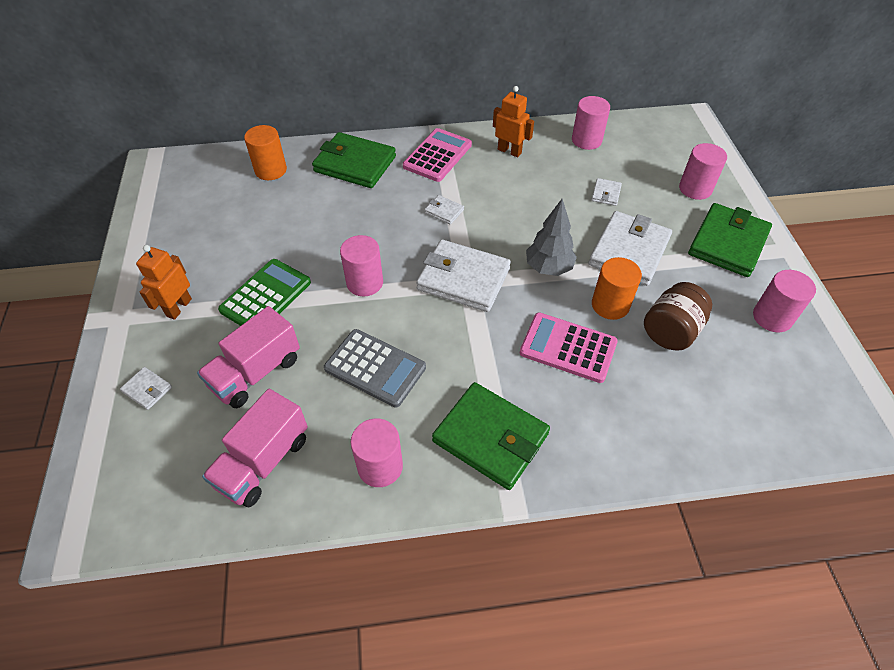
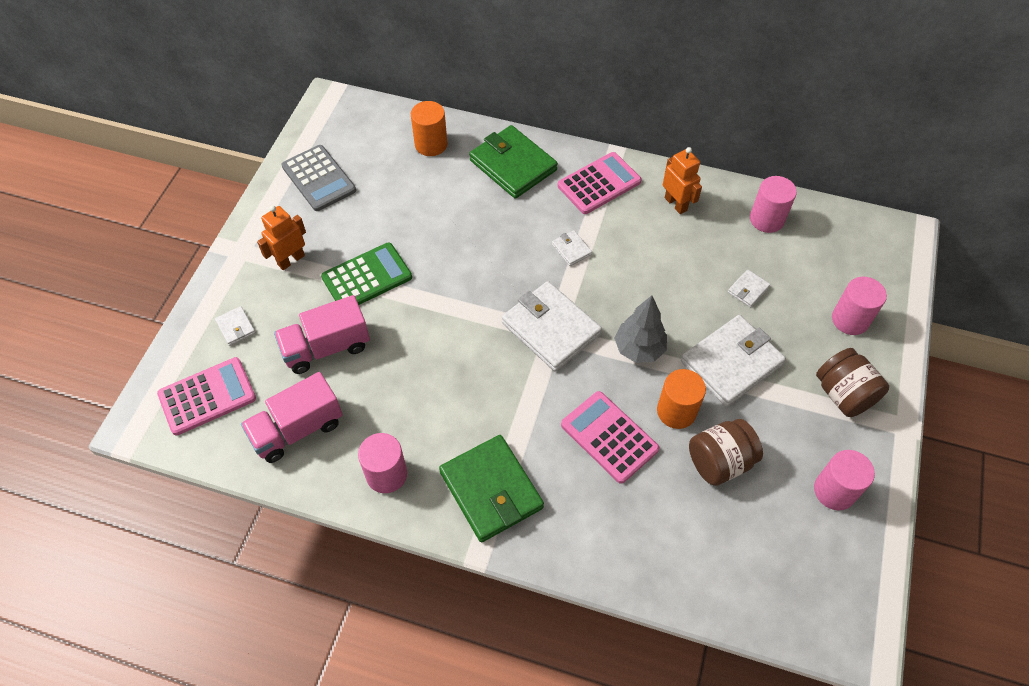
camera: 25 degrees right, 5 degrees up
(145, 469) = (207, 396): none -> pink calculator
(365, 282) = (459, 297): pink cylinder -> none
(375, 368) = (426, 384): grey calculator -> grey calculator (319, 178)
(728, 243) = (843, 394): green wallet -> brown jar

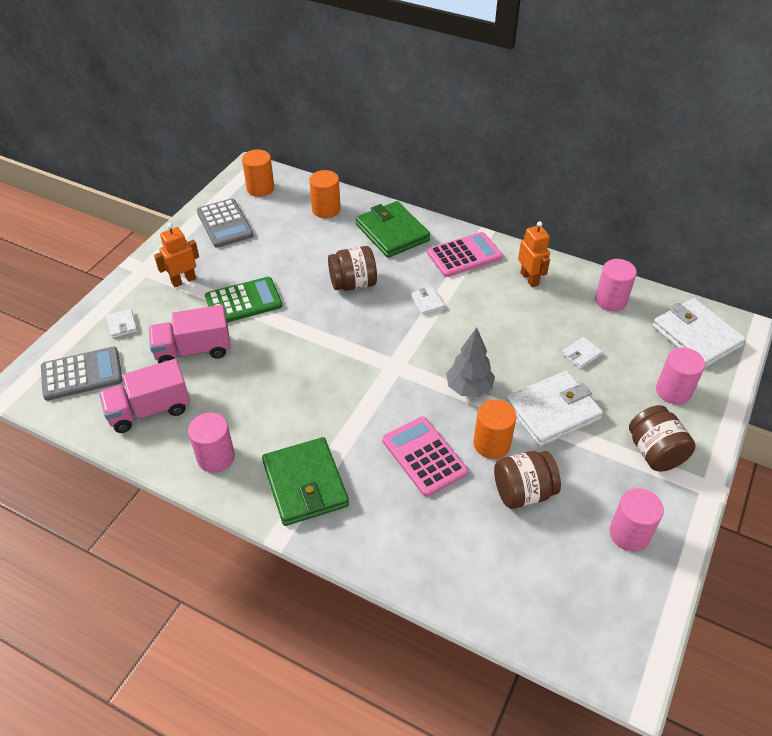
camera: 10 degrees right, 10 degrees down
(207, 396) = (82, 374): pink calculator -> grey calculator
(348, 125) = (260, 188): none -> orange cylinder
(484, 237) = (353, 284): none -> brown jar
(551, 328) = (393, 362): white wallet -> white wallet (696, 336)

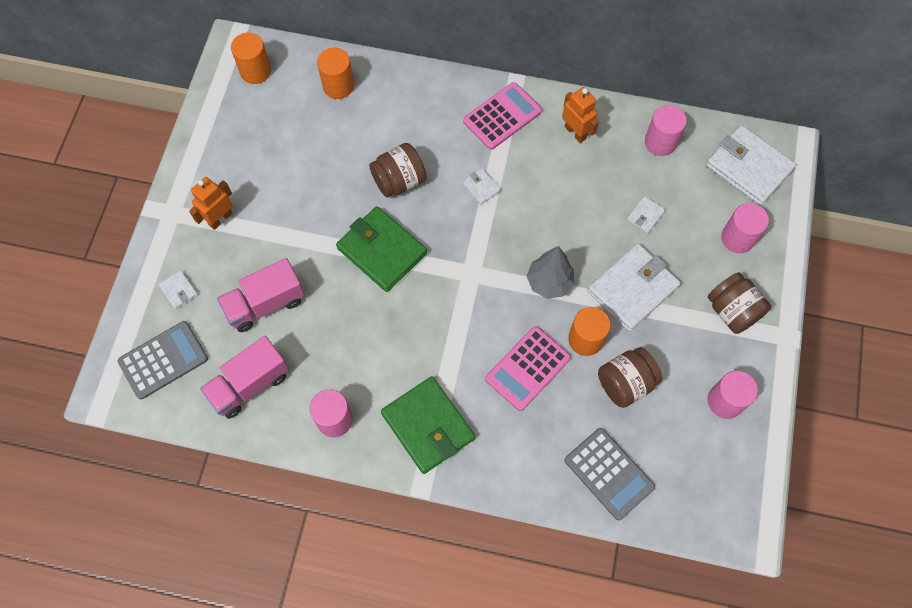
camera: 15 degrees left, 20 degrees up
(225, 224) = (235, 131): grey calculator -> grey calculator (609, 473)
(243, 301) = (294, 231): green calculator -> none
(392, 233) = (419, 102): green wallet -> green wallet (382, 251)
(424, 456) = (527, 368): pink calculator -> pink calculator turned 90 degrees counterclockwise

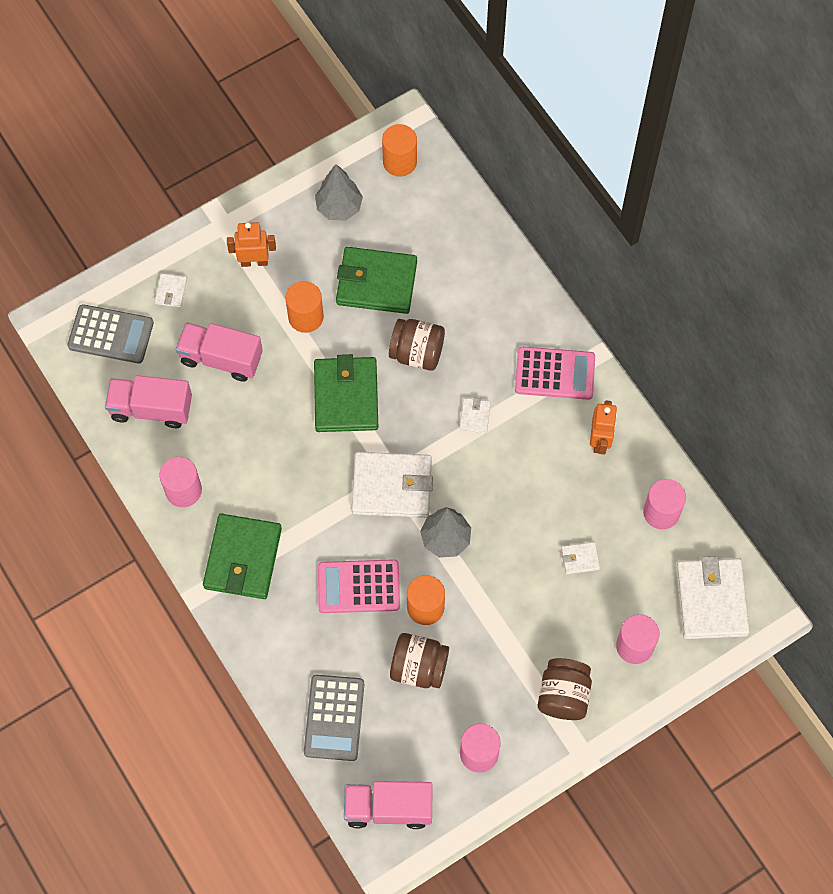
camera: 45 degrees right, 0 degrees up
(244, 133) = (339, 207): none -> grey tree
(322, 159) = (376, 282): none -> green wallet
(338, 86) = (451, 231): orange cylinder -> orange cylinder (306, 317)
(632, 289) = (504, 605): white wallet -> white wallet (392, 487)
(711, 498) = (388, 808): none -> pink truck

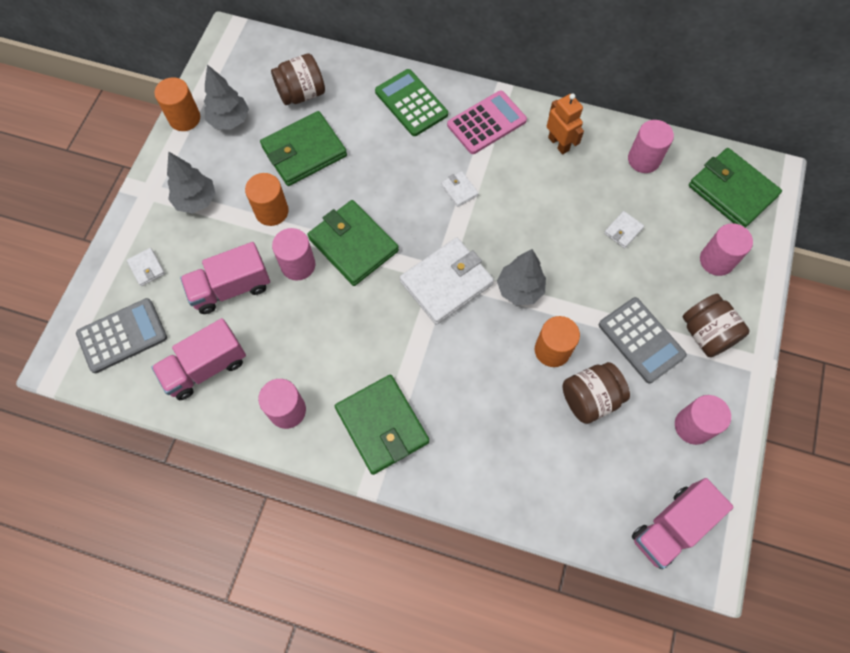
camera: 40 degrees left, 0 degrees up
(254, 261) = (196, 201): orange robot -> grey tree
(288, 379) = (298, 265): none -> pink cylinder
(334, 718) = (565, 491): grey calculator -> grey calculator (641, 340)
(358, 587) = (490, 375): pink calculator -> none
(399, 162) = (248, 62): orange cylinder -> orange cylinder (184, 118)
(417, 353) = (378, 177): brown jar -> brown jar (301, 93)
(506, 306) = (411, 103): none -> green calculator
(711, 600) = (732, 191): white wallet -> green wallet

